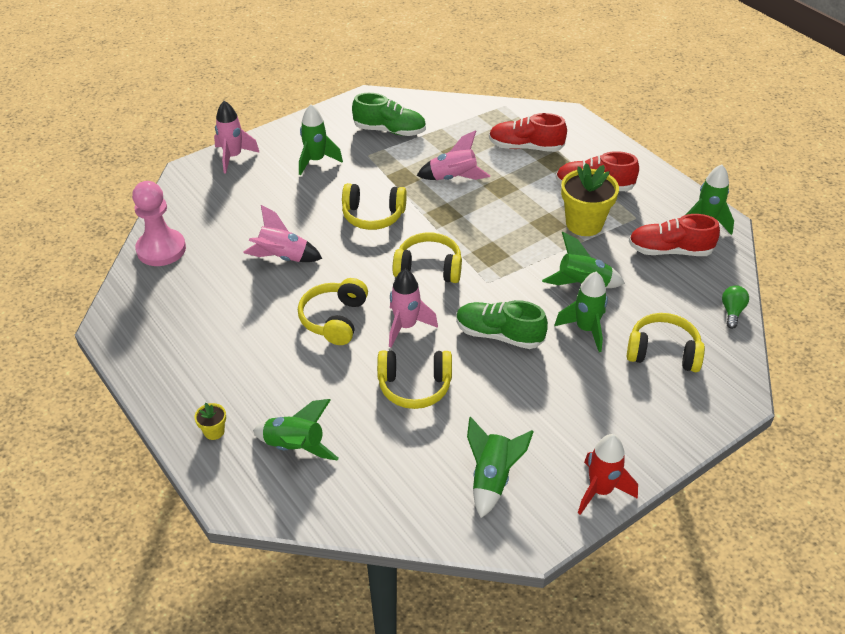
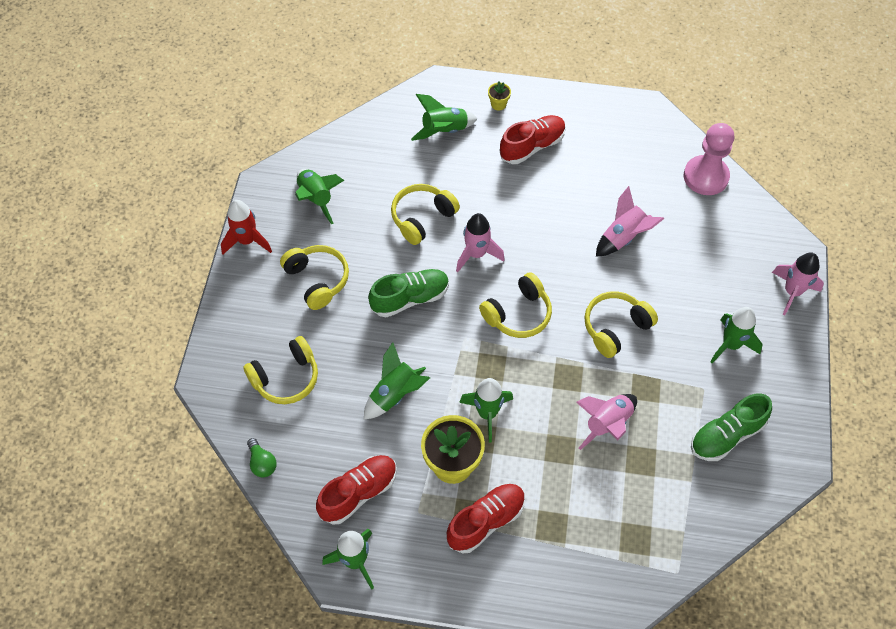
camera: 135 degrees right, 15 degrees up
(334, 319) = (527, 221): yellow headphones -> yellow headphones (317, 280)
(525, 147) = (594, 523): red shoe -> red shoe (532, 146)
(586, 329) = (356, 353): green rocket -> green rocket (487, 413)

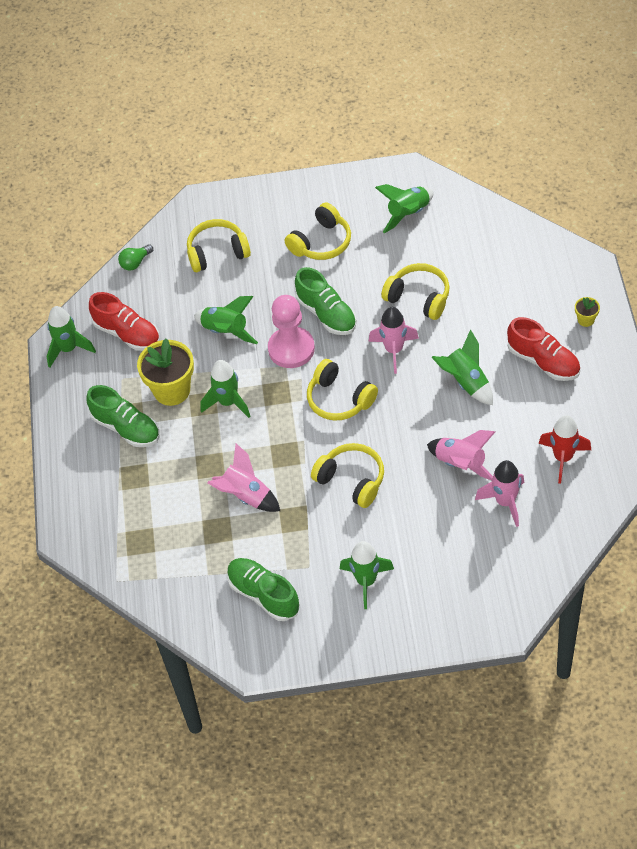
camera: 80 degrees right, 5 degrees down
(247, 241) = (343, 181): red rocket -> red rocket (563, 458)
(286, 378) = (217, 252): yellow headphones -> yellow headphones turned 120 degrees clockwise
(444, 131) = (531, 285): green rocket -> green rocket (466, 382)
(486, 521) = (126, 428): red shoe -> green shoe
(705, 177) = (570, 522): pink pawn -> pink pawn (291, 349)
(792, 292) = (450, 627): pink rocket -> pink rocket (505, 502)

